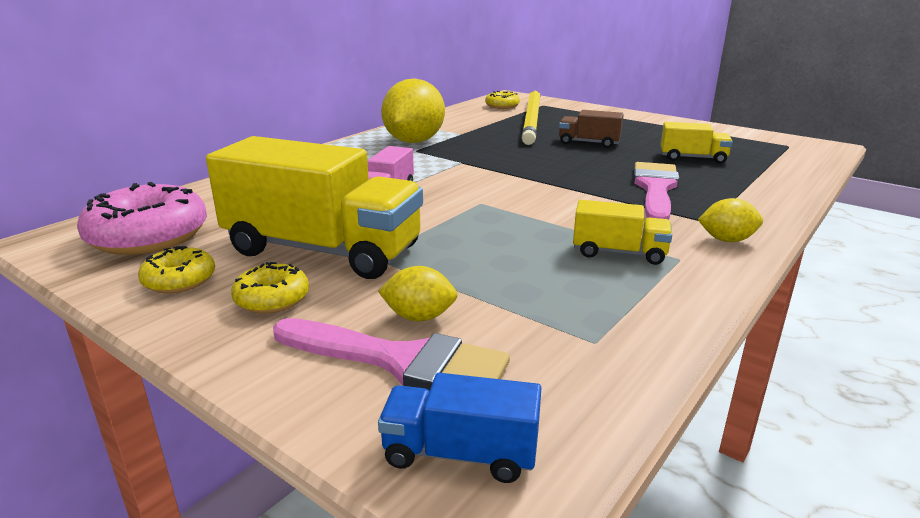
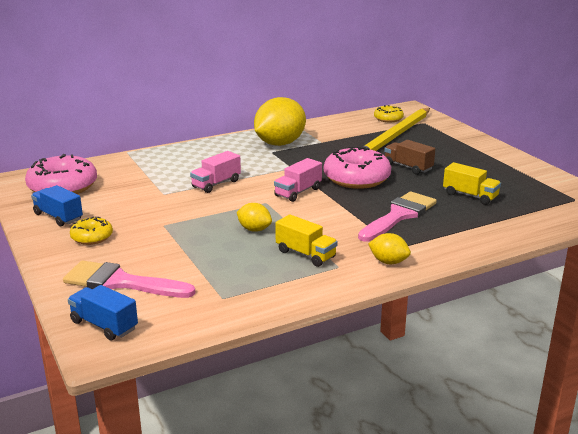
camera: 25 degrees right, 0 degrees up
(179, 280) = (58, 217): yellow donut -> blue truck
(323, 250) = (141, 215): yellow truck -> none
(402, 361) = (120, 282): pink brush -> pink brush turned 150 degrees clockwise
(419, 317) = (151, 263): yellow lemon -> yellow lemon (254, 229)
(505, 185) = (298, 192): none -> pink truck
(552, 161) = (356, 178): none -> pink donut

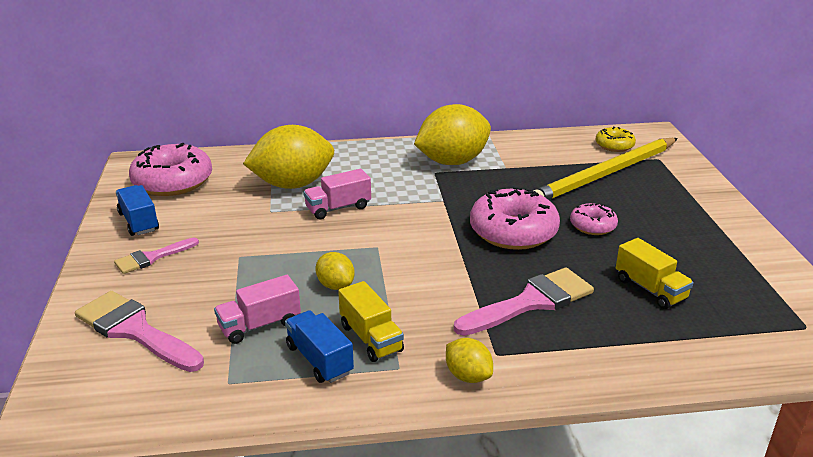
camera: 20 degrees right, 5 degrees up
(92, 237) = (152, 258): yellow donut -> pink brush
(104, 325) = (73, 389): blue truck -> blue truck (319, 360)
(167, 175) = (293, 184): none -> yellow lemon
(298, 192) = (426, 239): pink truck -> pink truck (260, 325)
(408, 167) = (592, 226): brown truck -> pink donut

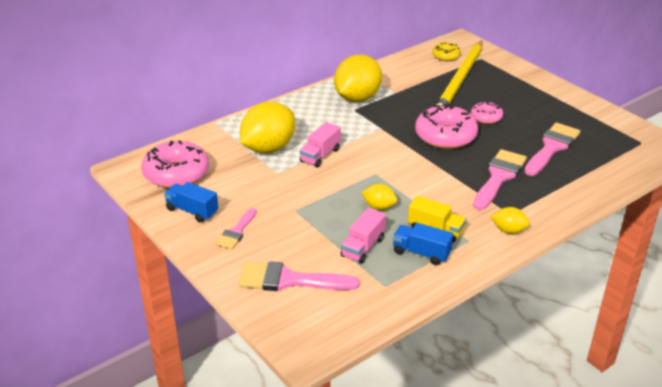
camera: 30 degrees left, 5 degrees up
(650, 289) = (552, 147): yellow truck -> pink brush

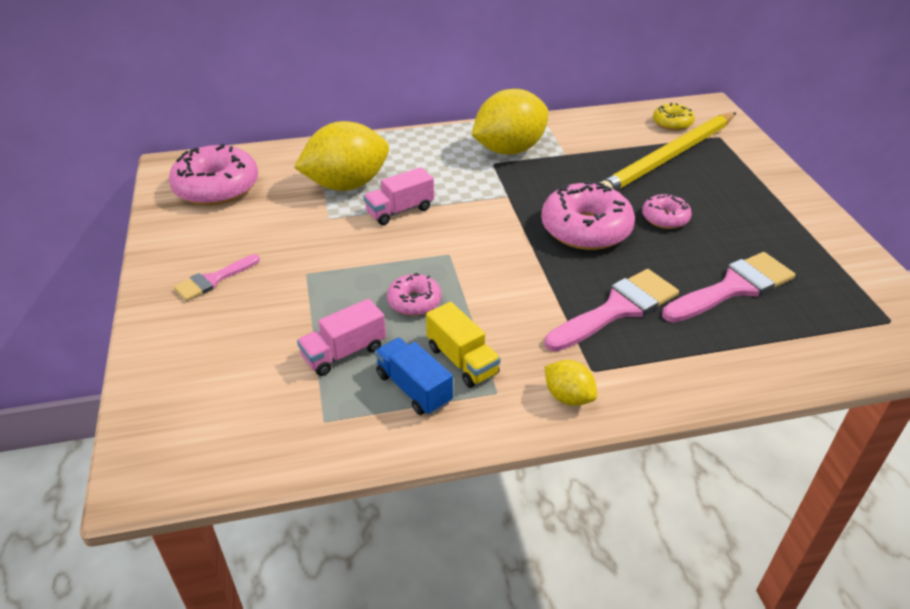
camera: 25 degrees right, 5 degrees up
(192, 211) = (190, 238): blue truck -> none
(289, 280) = (213, 367): pink brush -> none
(379, 207) = (414, 302): yellow lemon -> pink donut

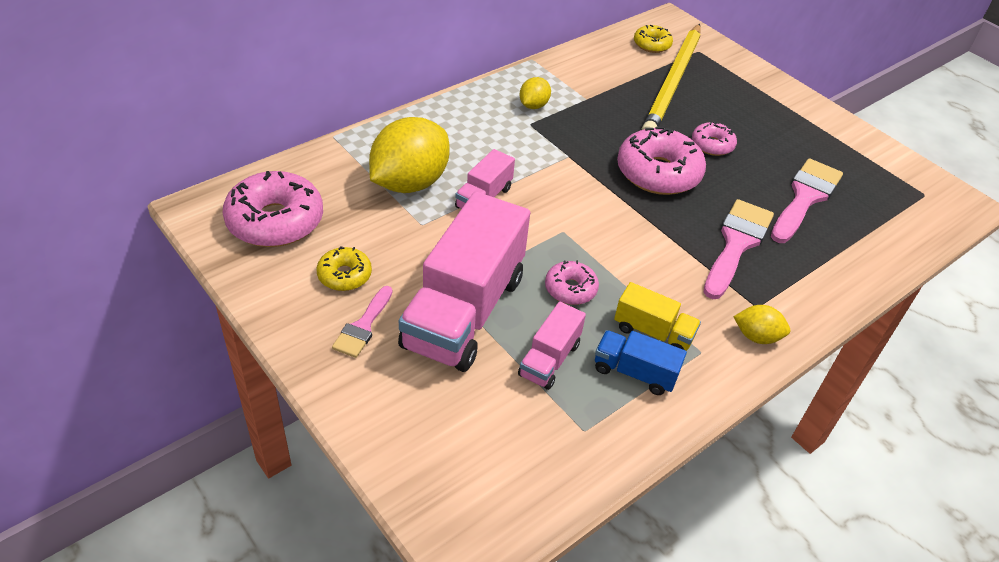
camera: 30 degrees left, 5 degrees up
(233, 239) = (344, 275): none -> yellow donut
(304, 292) = (464, 311): none -> pink truck
(509, 150) = (533, 105): yellow lemon -> yellow lemon, size x0.48

